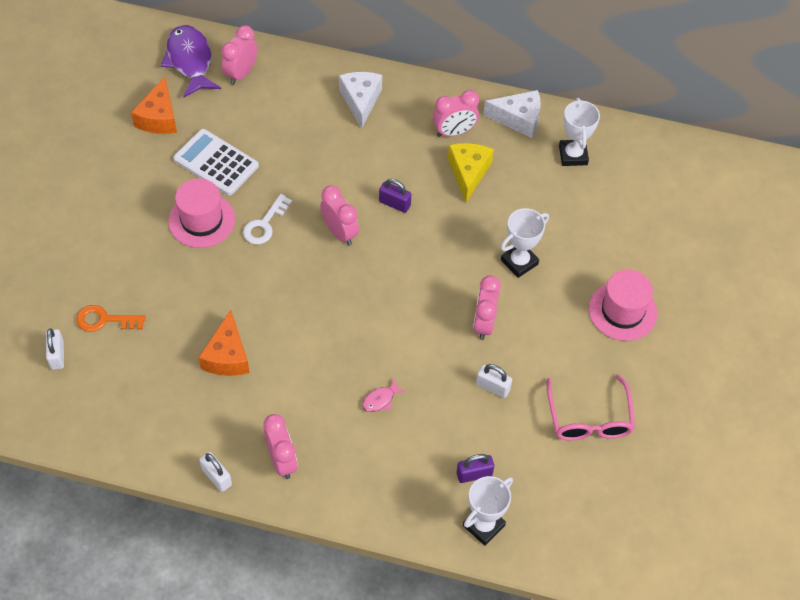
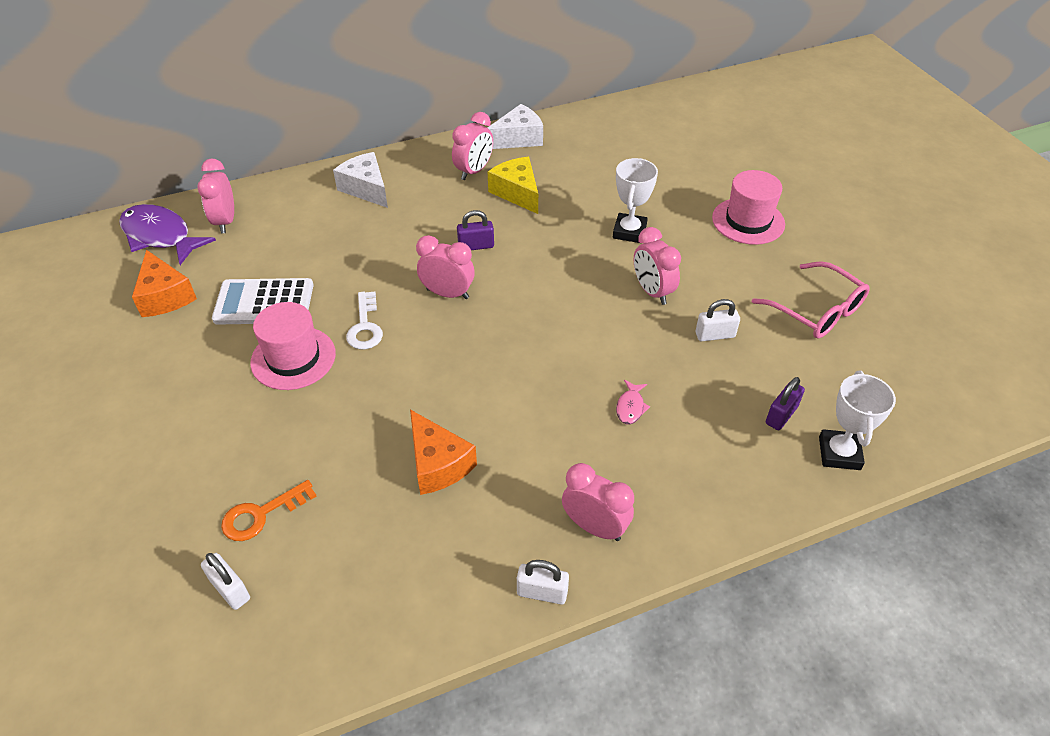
camera: 35 degrees left, 10 degrees down
(573, 155) = (588, 141): white trophy -> none

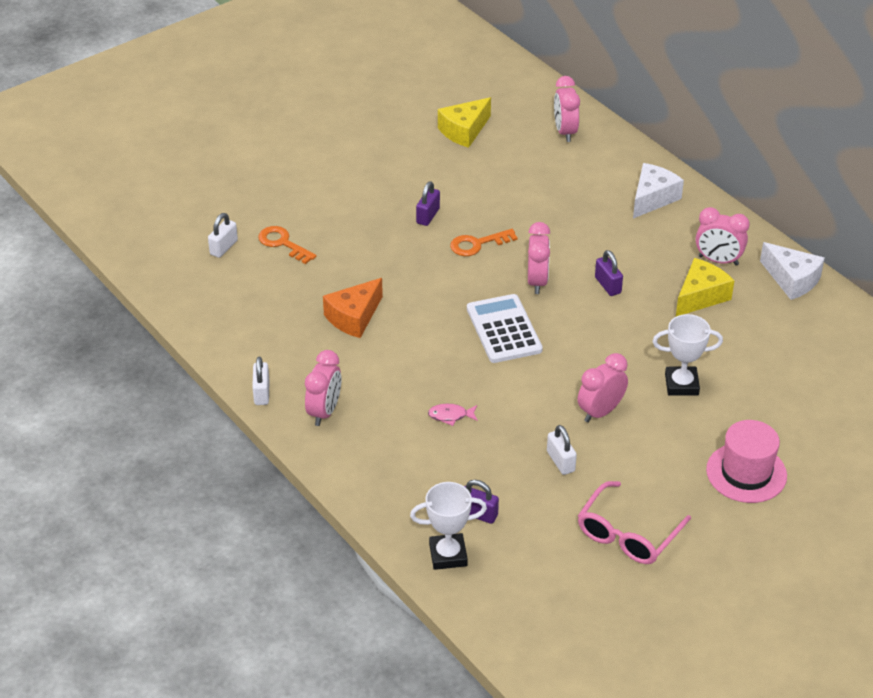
camera: 75 degrees right, 5 degrees down
(160, 236) = (530, 104): purple fish -> none
(165, 296) = (464, 131): orange cheese -> yellow cheese
(225, 221) = (565, 132): pink clock -> pink clock turned 75 degrees counterclockwise
(264, 302) = (480, 183): white calculator -> white calculator (504, 329)
(293, 358) = (428, 216): pink hat -> purple padlock
(365, 326) = (477, 244): white key -> orange key

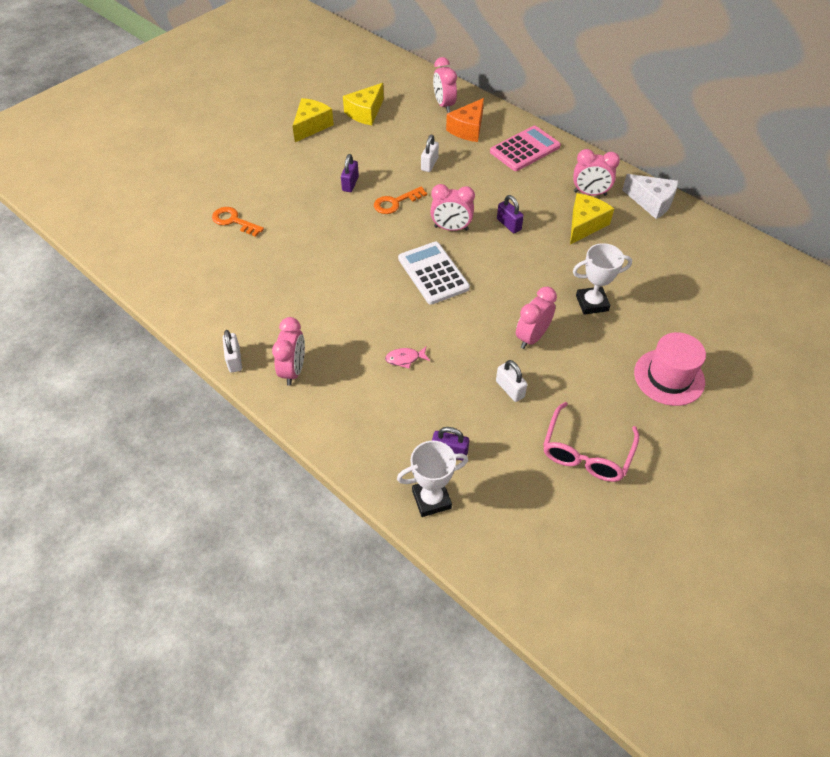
camera: 10 degrees left, 10 degrees up
(224, 247) = (183, 230): white padlock -> white padlock (429, 164)
(354, 317) = (304, 279): orange cheese -> orange cheese (468, 129)
(394, 140) = (311, 126): none -> yellow cheese
(537, 281) = (451, 228): pink clock -> pink clock turned 105 degrees clockwise
(652, 198) = (525, 149): white cheese -> pink calculator

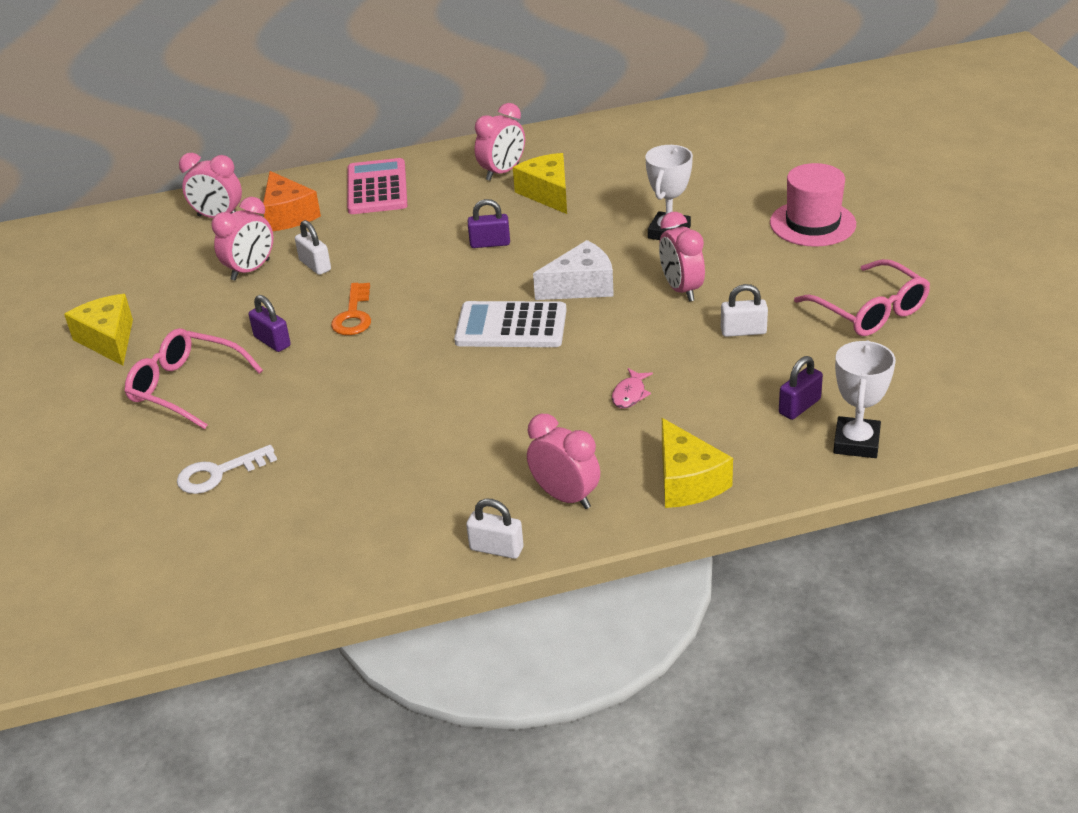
camera: 55 degrees left, 15 degrees down
(234, 221) = (218, 473): orange key -> white key
(292, 173) = (186, 387): none -> pink glasses
(365, 113) = (146, 284): yellow cheese -> yellow cheese (687, 481)
(451, 228) = (449, 287): pink clock -> pink clock (250, 270)
(651, 202) = (560, 140): white cheese -> white cheese (581, 286)

